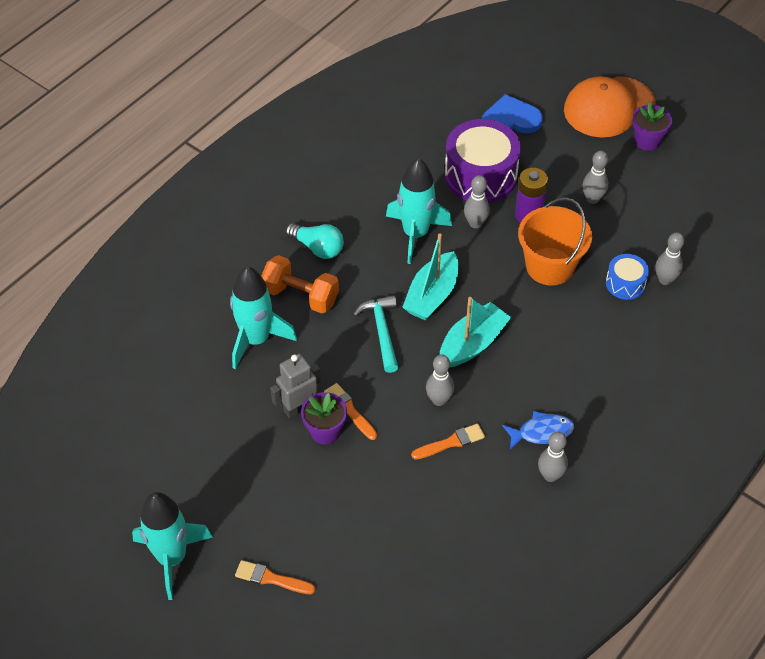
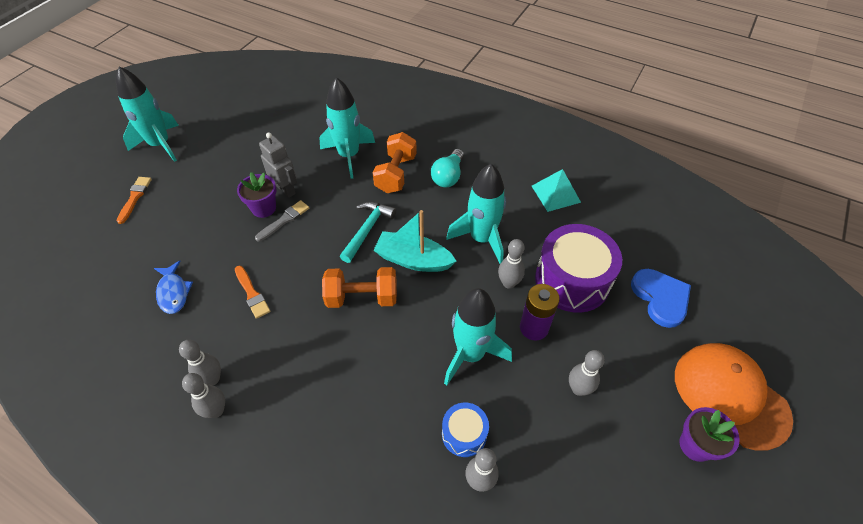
camera: 80 degrees right, 0 degrees up
(349, 410) = (284, 220): orange brush -> grey brush
(367, 162) = (555, 194): none -> turquoise pyramid
(381, 331) = (367, 229): turquoise hammer -> turquoise hammer turned 45 degrees counterclockwise
(439, 400) = (297, 279): grey bowling pin -> grey bowling pin (216, 410)
(472, 344) = (362, 297): turquoise boat -> orange dumbbell
(541, 432) = (262, 366): blue fish -> blue fish (173, 292)
(549, 266) = (470, 354): orange bucket -> turquoise rocket

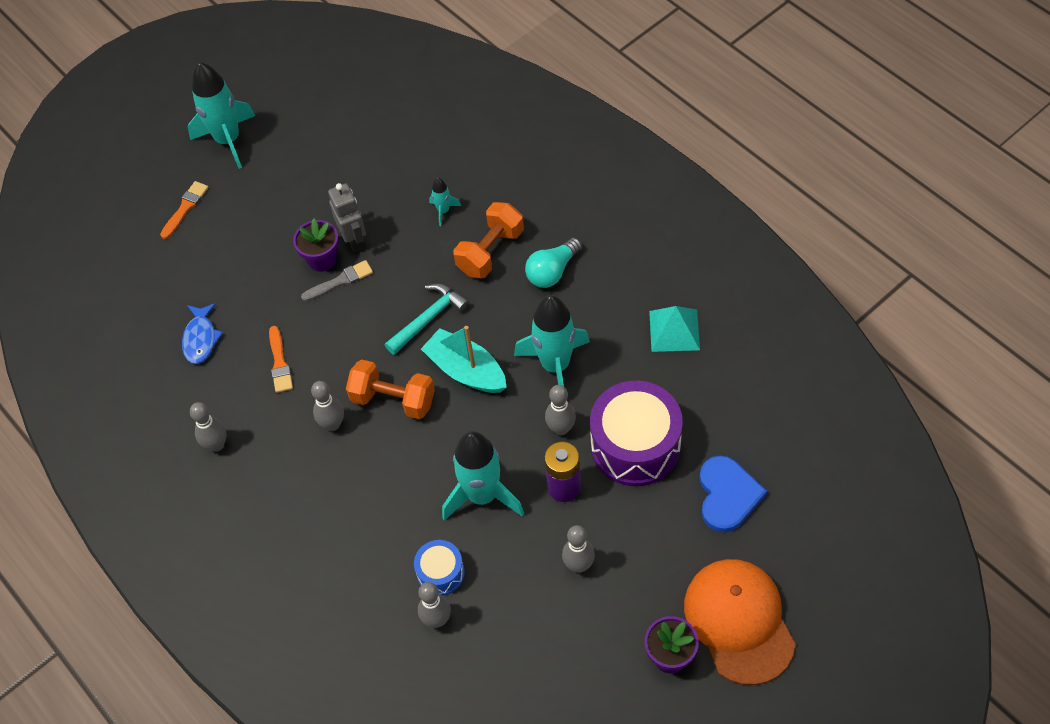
camera: 25 degrees right, 5 degrees up
(216, 410) = (212, 477): grey bowling pin -> grey bowling pin (333, 424)
(349, 155) = (443, 211): turquoise rocket -> turquoise rocket, size x0.45

